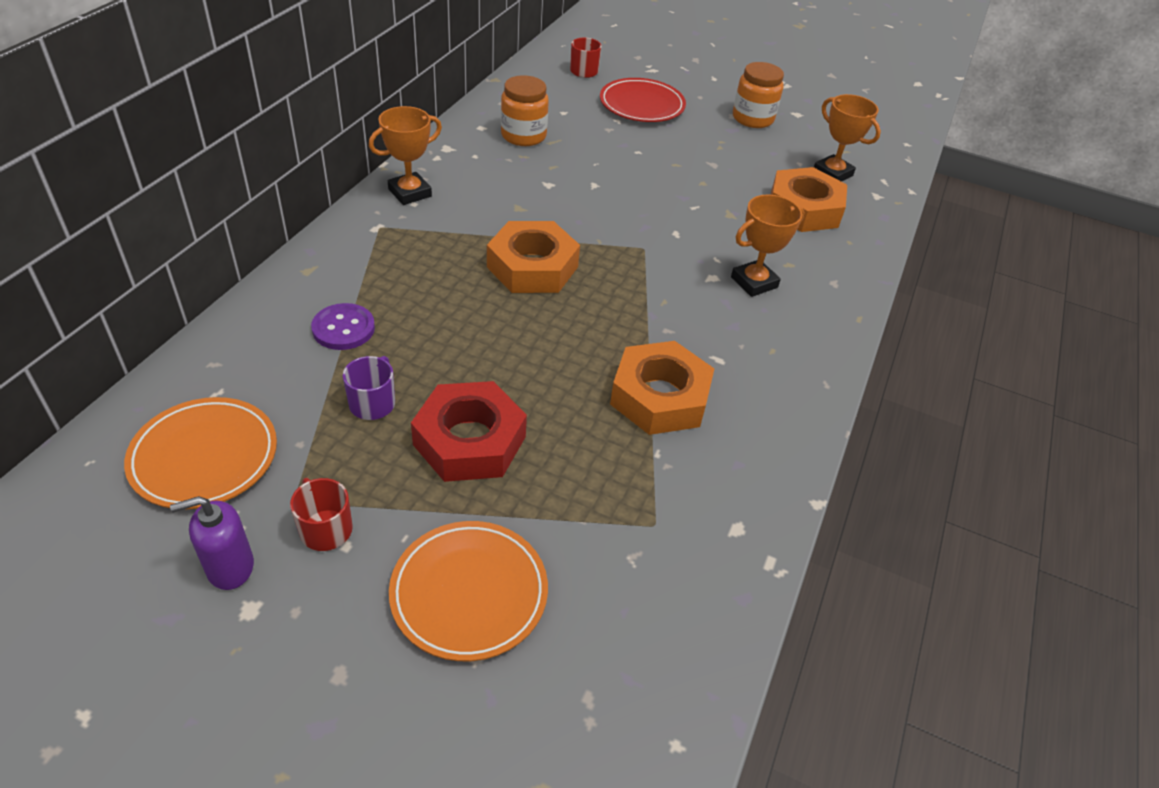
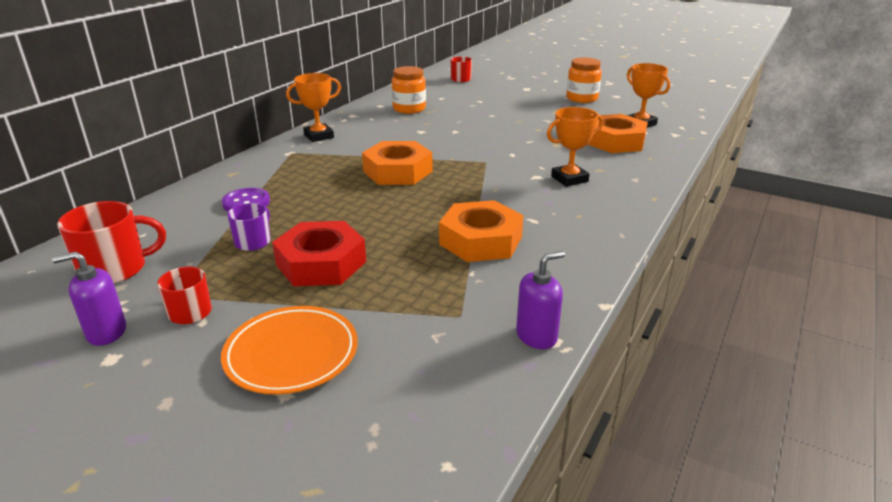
camera: 10 degrees right, 15 degrees down
(204, 457) = (115, 269): orange plate -> red mug
(642, 105) = (499, 93): red plate -> none
(746, 554) = (536, 336): none -> purple soap dispenser

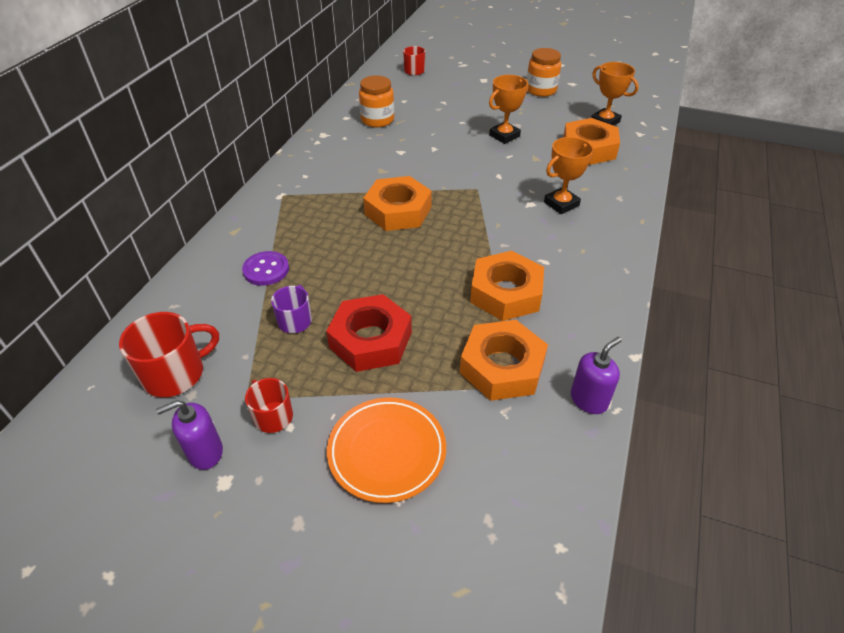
camera: 10 degrees left, 15 degrees up
(319, 136) = (301, 169): orange trophy -> orange trophy (504, 136)
(450, 298) = (502, 367): none -> orange nut

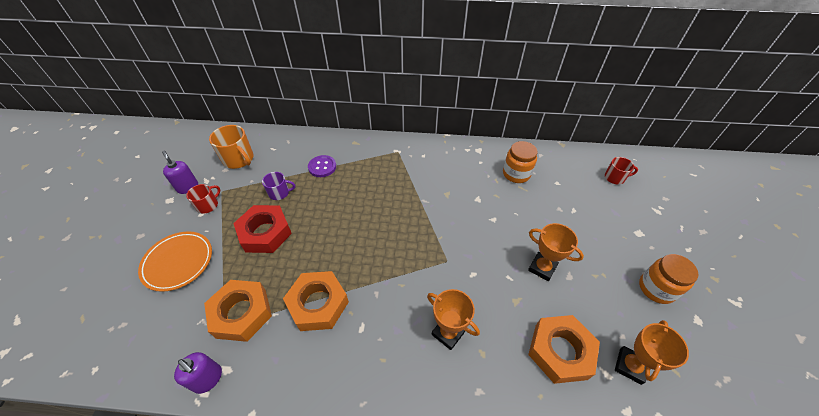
camera: 75 degrees right, 5 degrees up
(175, 373) = (239, 159): red mug -> orange mug
(398, 211) = (399, 215): orange nut -> none

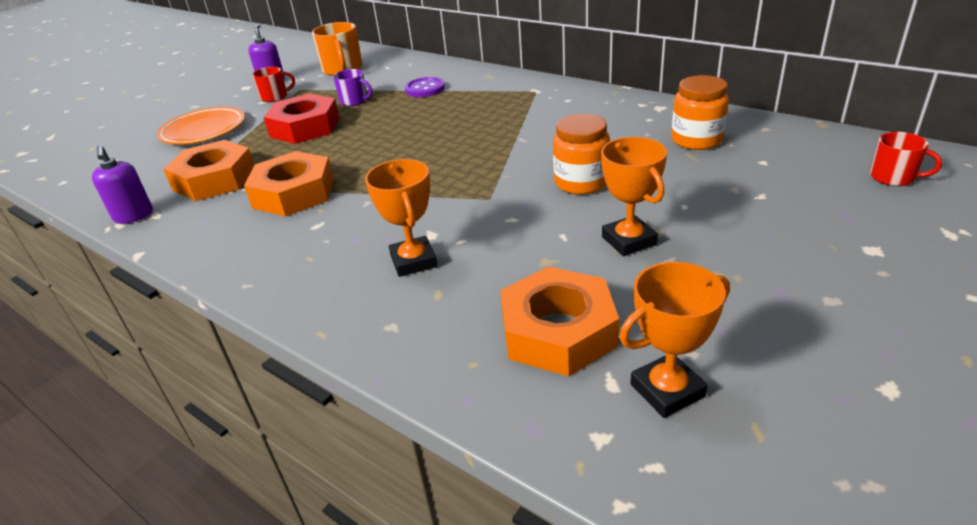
camera: 35 degrees right, 15 degrees down
(656, 288) = (833, 322): orange jar -> orange jar (581, 182)

